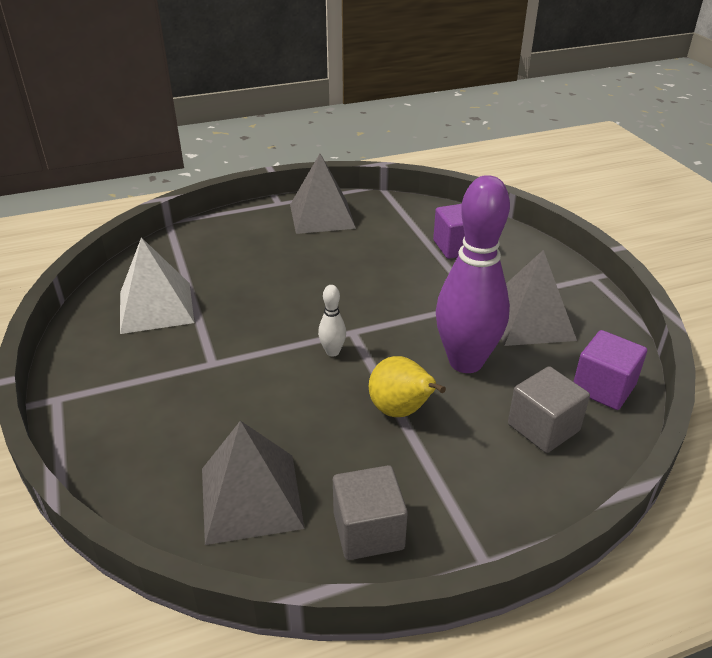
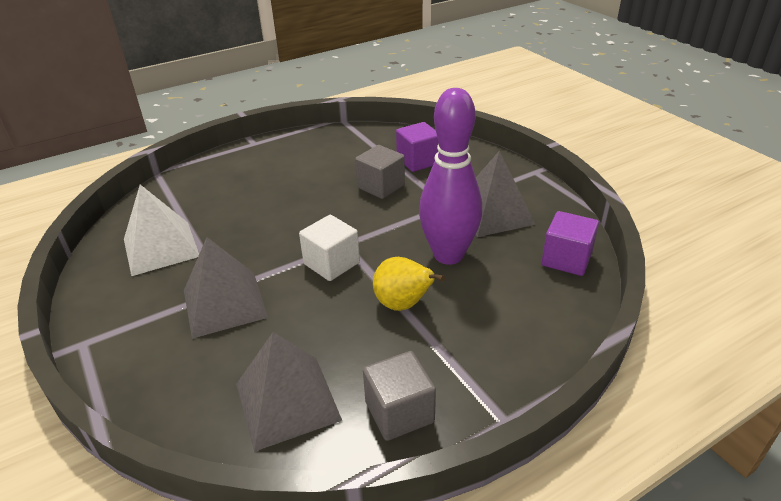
camera: 10 degrees left, 0 degrees up
(322, 216) = (295, 149): grey pyramid -> grey pyramid (224, 303)
(332, 352) = (331, 263): white bowling pin -> white cube
(543, 427) = (526, 299): grey cube -> grey cube (381, 186)

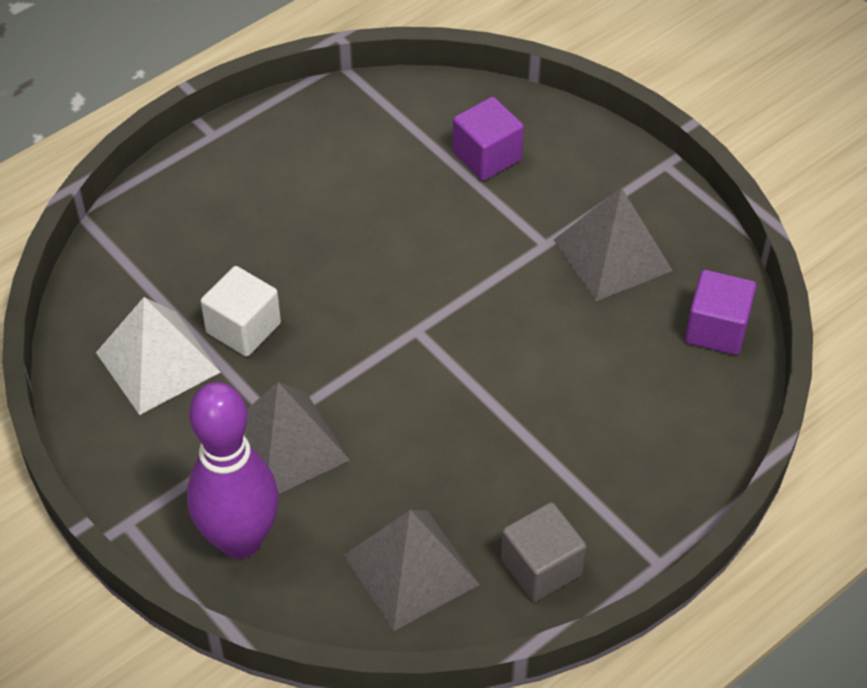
camera: 10 degrees left, 15 degrees up
(331, 263) = (407, 366): white cube -> white cube (243, 328)
(381, 186) = (441, 215): grey cube -> none
(403, 304) = (517, 422): yellow pear -> none
(448, 255) = (561, 337): purple bowling pin -> purple bowling pin (240, 540)

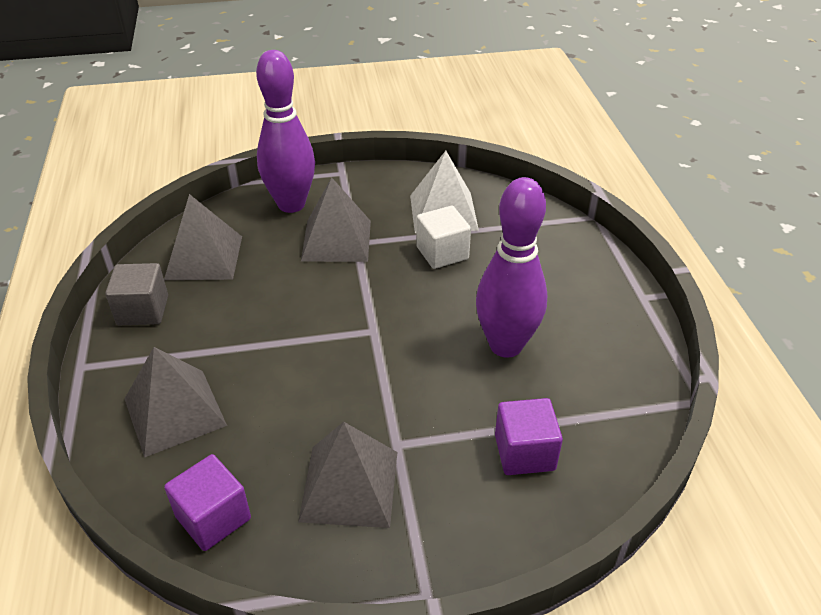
camera: 120 degrees right, 10 degrees down
(362, 215) = (506, 345): none -> purple bowling pin
(644, 432) = (174, 412): none -> grey pyramid

